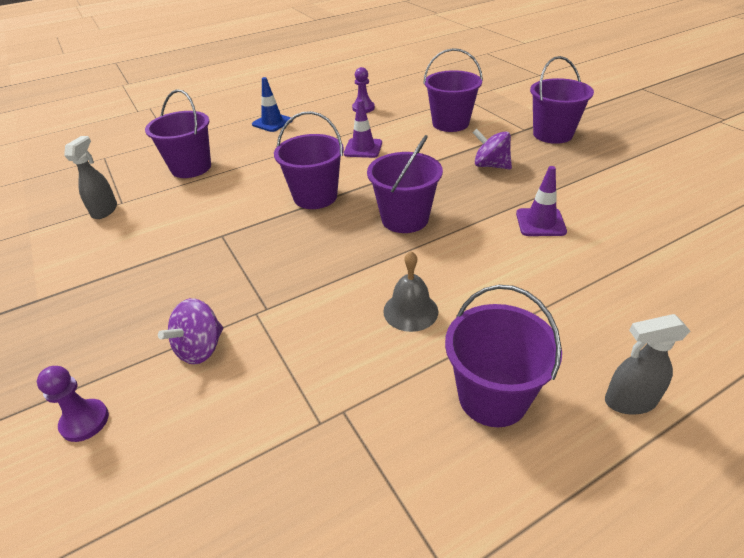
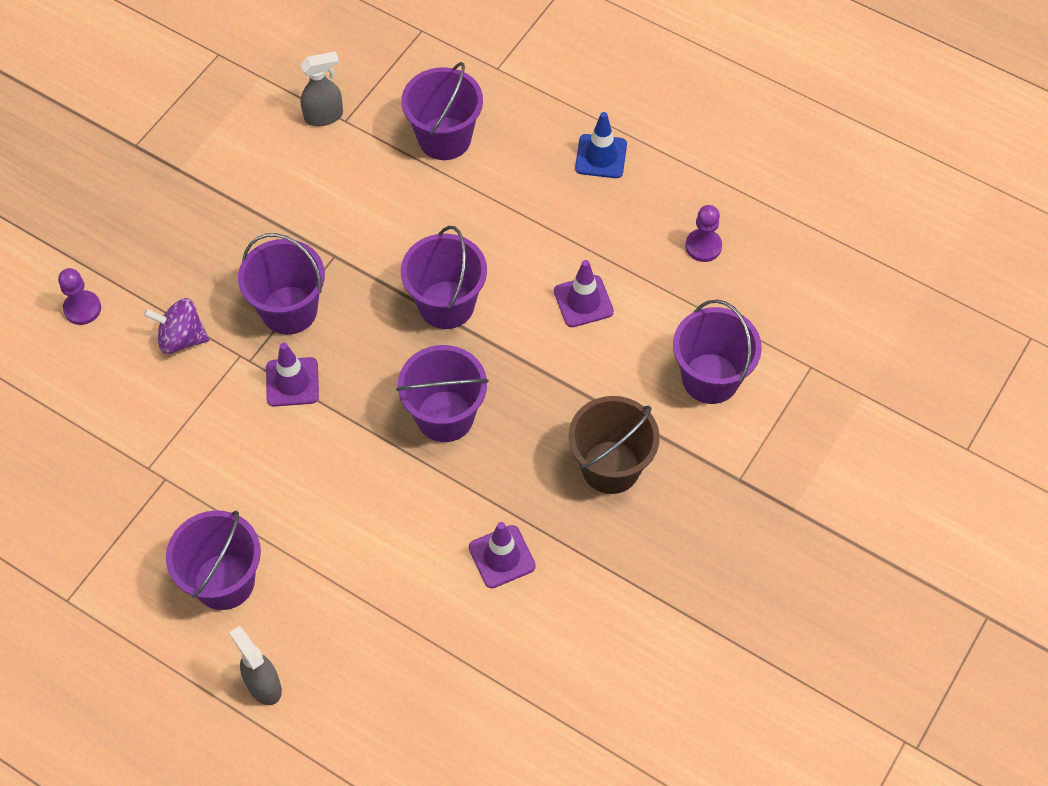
camera: 60 degrees right, 20 degrees up
(311, 288) = (292, 382): none -> purple traffic cone
(410, 311) = (298, 481): grey bell -> none
(490, 165) = (610, 467): purple spinning top -> brown bucket
(552, 134) = (741, 519): purple bucket -> purple bucket (289, 310)

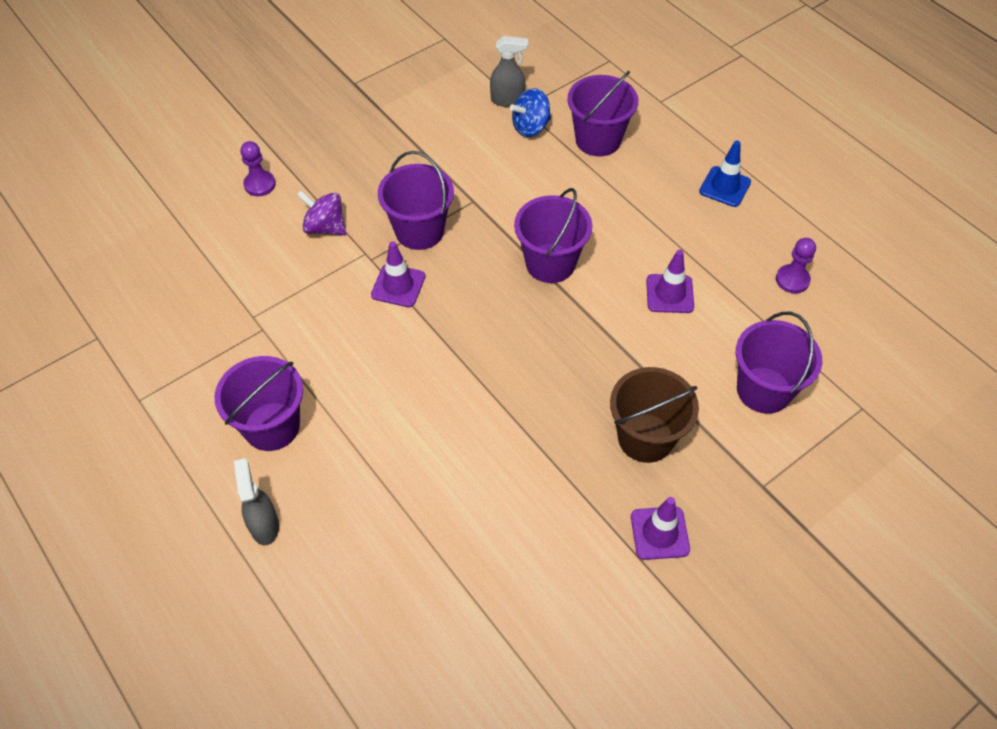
camera: 20 degrees right, 5 degrees down
(363, 144) = (530, 127): none -> blue spinning top
(445, 416) = (514, 350): purple bucket -> none
(502, 557) = (518, 484): purple traffic cone -> purple traffic cone (659, 533)

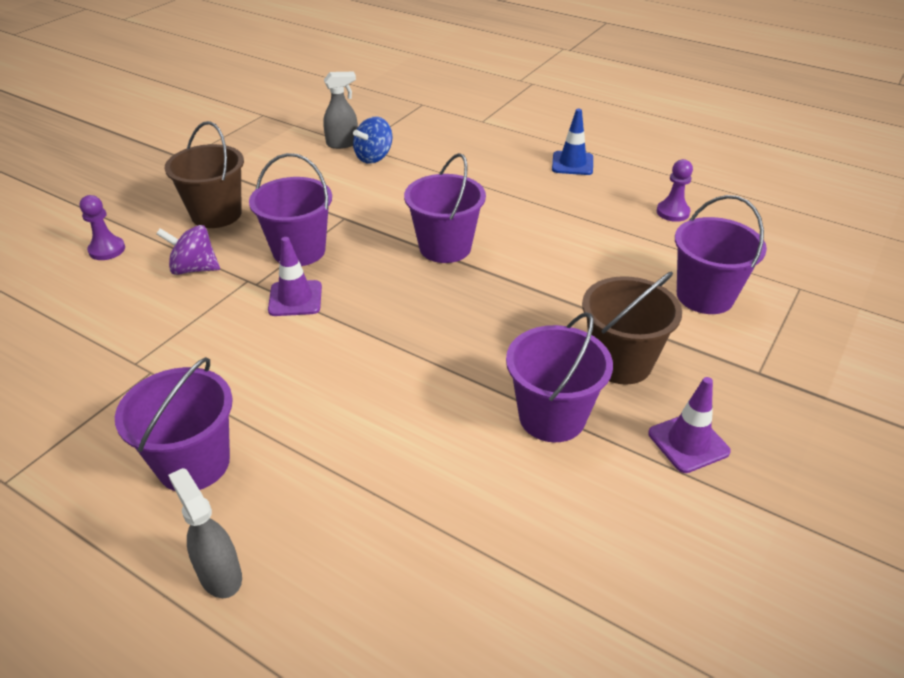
camera: 20 degrees left, 15 degrees down
(362, 166) = (216, 214): none -> brown bucket
(598, 140) = (441, 154): purple bucket -> purple bucket (552, 417)
(669, 294) = (571, 245): purple traffic cone -> none

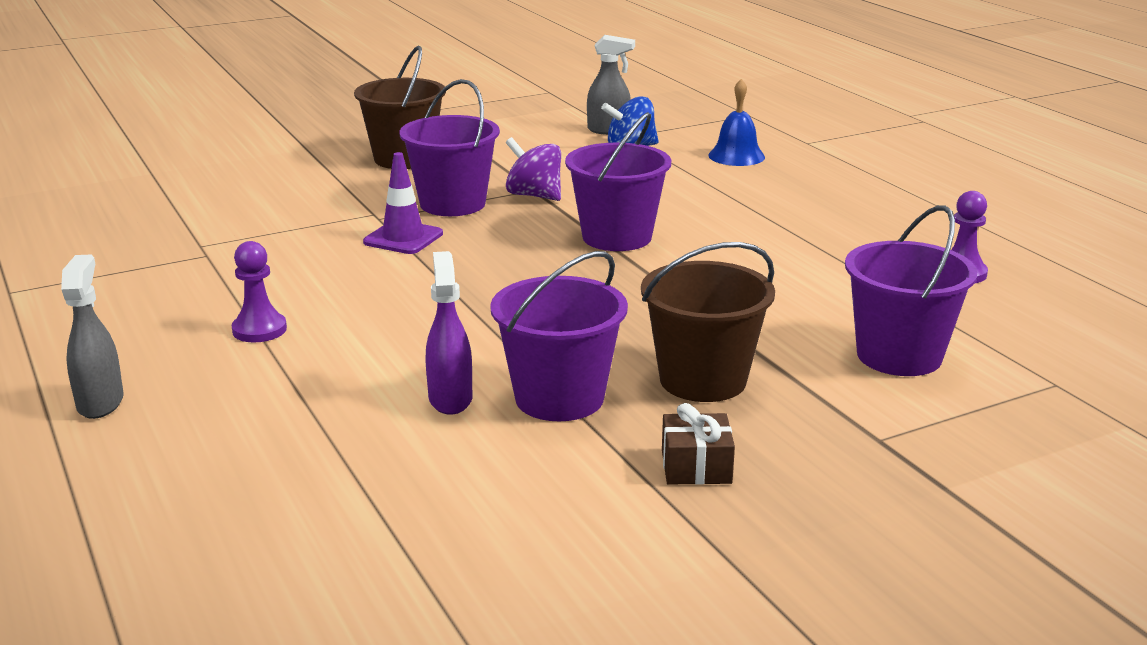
camera: 30 degrees right, 15 degrees down
(107, 250) = (270, 162): purple pawn -> purple pawn (259, 330)
(193, 463) = (167, 325): purple bucket -> none
(194, 269) = (333, 194): purple spinning top -> purple spinning top (534, 195)
(450, 146) = (736, 156): none -> blue bell
(483, 449) = (450, 399): none -> purple spray bottle
(572, 163) = (878, 201): blue traffic cone -> none
(688, 442) = (696, 467): purple traffic cone -> brown gift

